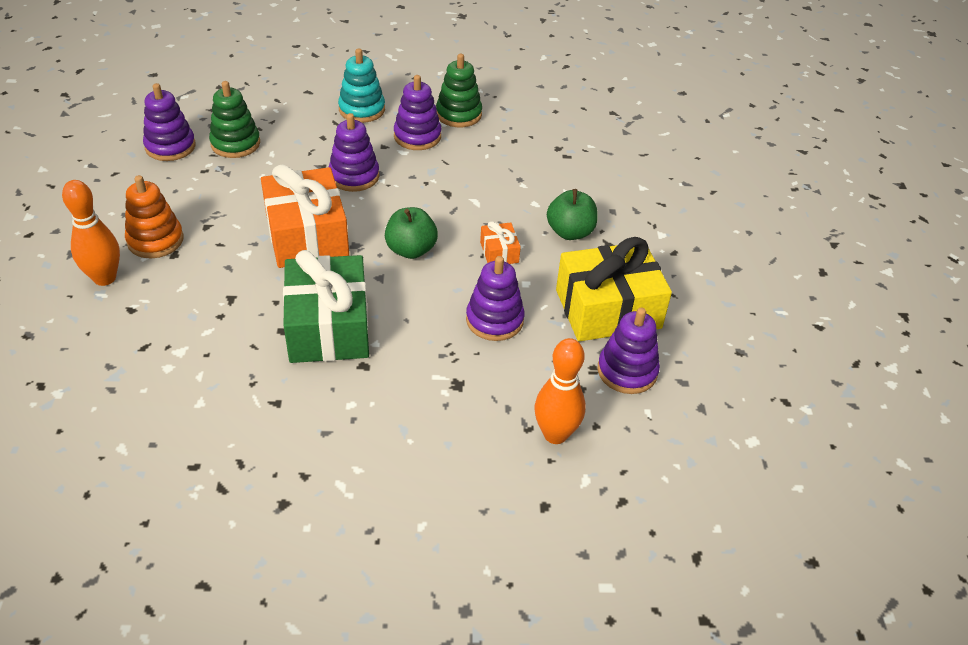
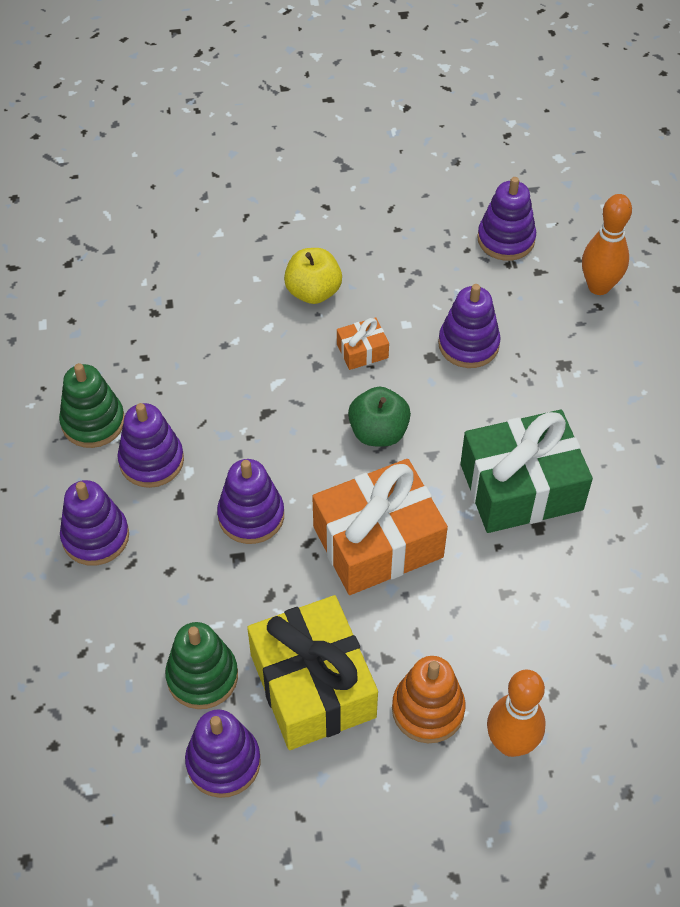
camera: 95 degrees left, 10 degrees up
(362, 109) = (95, 537): turquoise stacking toy -> purple stacking toy
(570, 232) = (313, 292): green apple -> yellow apple
(608, 309) = (426, 256): yellow gift -> yellow gift (312, 685)

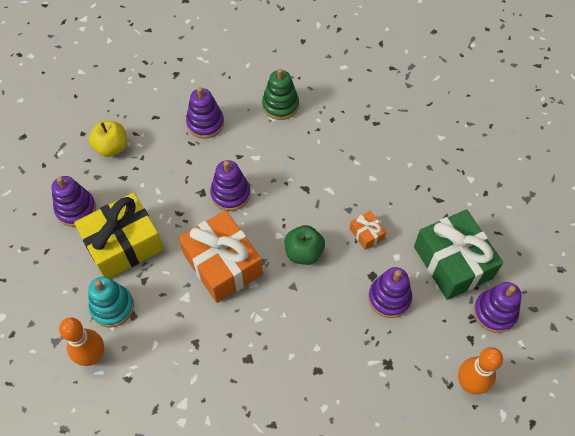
camera: 80 degrees right, 5 degrees up
(151, 461) = (259, 138): purple stacking toy -> none
(202, 676) = (125, 190): green stacking toy -> none
(313, 292) = (408, 198): yellow apple -> yellow apple (112, 147)
(428, 709) = (112, 307): orange stacking toy -> turquoise stacking toy
(521, 487) = (277, 344): green gift -> green gift (452, 262)

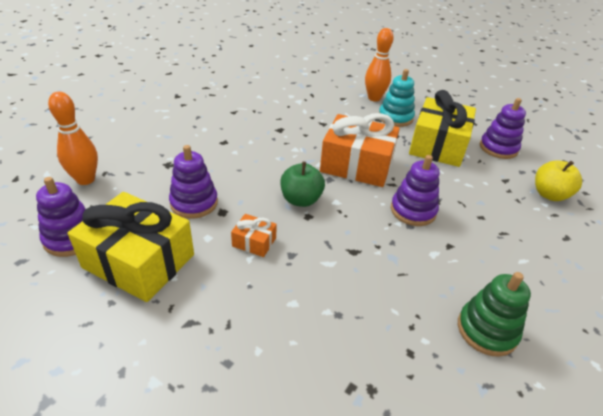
camera: 140 degrees right, 20 degrees down
(205, 123) = (521, 258): purple stacking toy -> none
(452, 262) = (139, 261): green gift -> yellow gift

